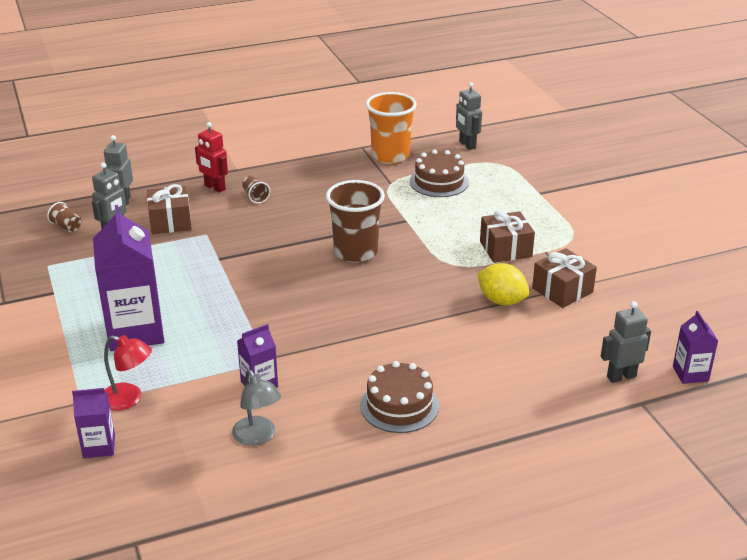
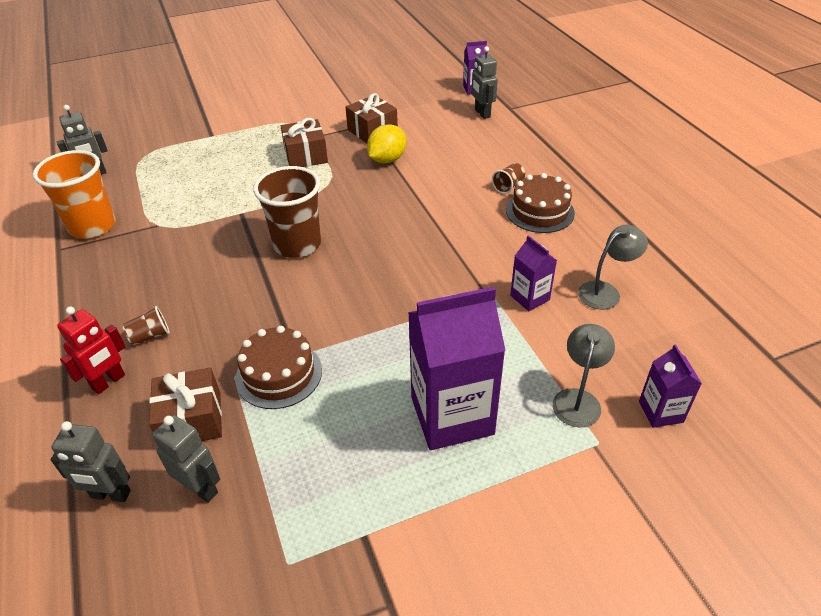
camera: 90 degrees left, 10 degrees up
(66, 227) = (171, 564): brown cup -> brown cup (508, 186)
(129, 399) = (578, 399): red lamp -> grey lamp
(439, 182) = (168, 192): brown cake -> brown cake (279, 374)

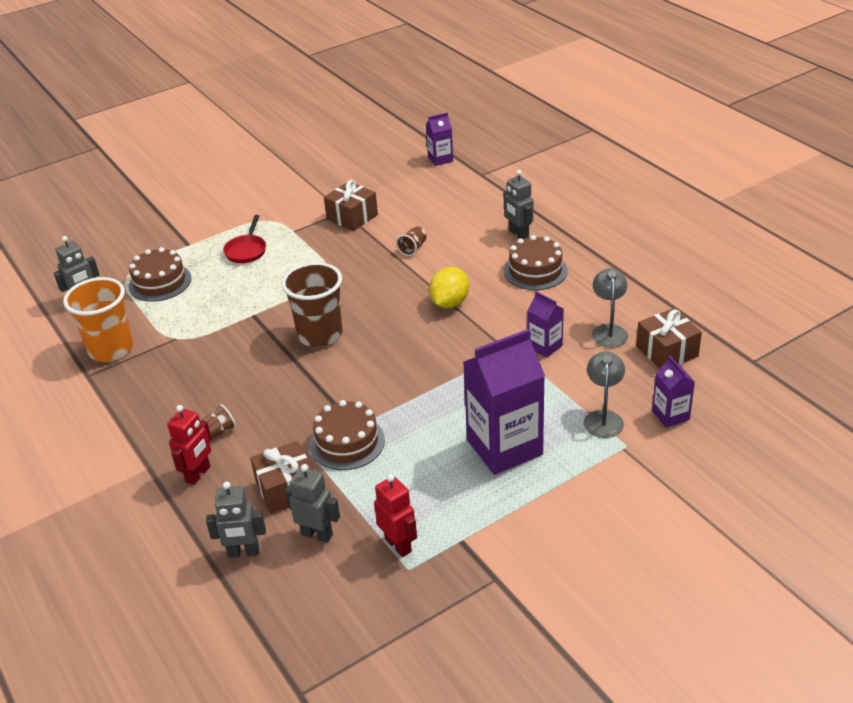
camera: 10 degrees left, 5 degrees down
(169, 167) = (160, 282): none -> brown cake
(261, 149) = (246, 250): none -> red pan
(288, 525) = (398, 545): none -> red robot
(306, 156) = (294, 251): brown gift -> brown gift (667, 351)
(387, 160) = (377, 243): yellow lemon -> yellow lemon (449, 303)
(482, 113) = (455, 184): grey robot -> grey robot (518, 234)
(508, 186) = (500, 251): brown cup -> brown cup (413, 248)
(605, 291) = (608, 331): grey lamp -> grey lamp turned 45 degrees counterclockwise

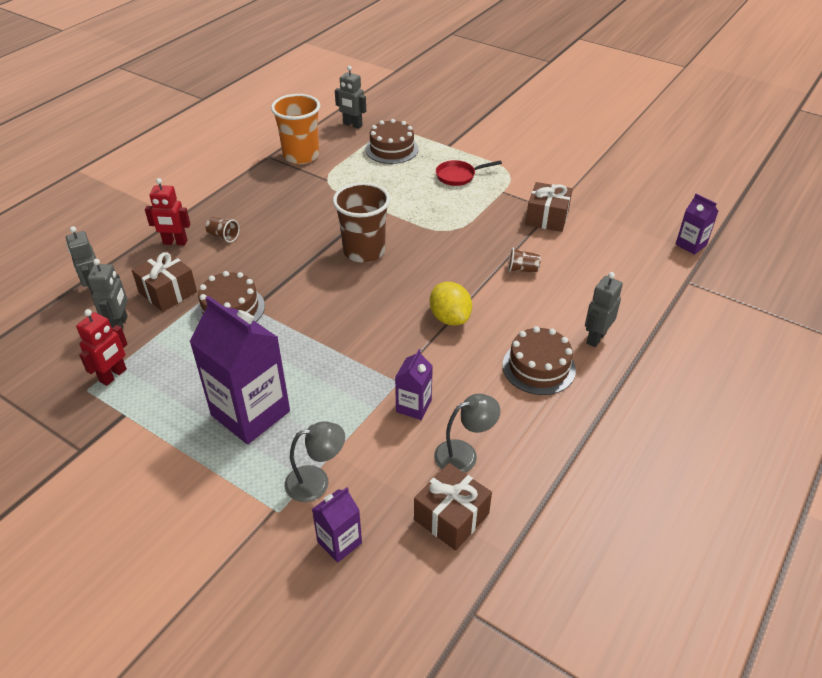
camera: 65 degrees right, 5 degrees up
(449, 303) = (450, 318): yellow lemon -> yellow lemon turned 60 degrees clockwise

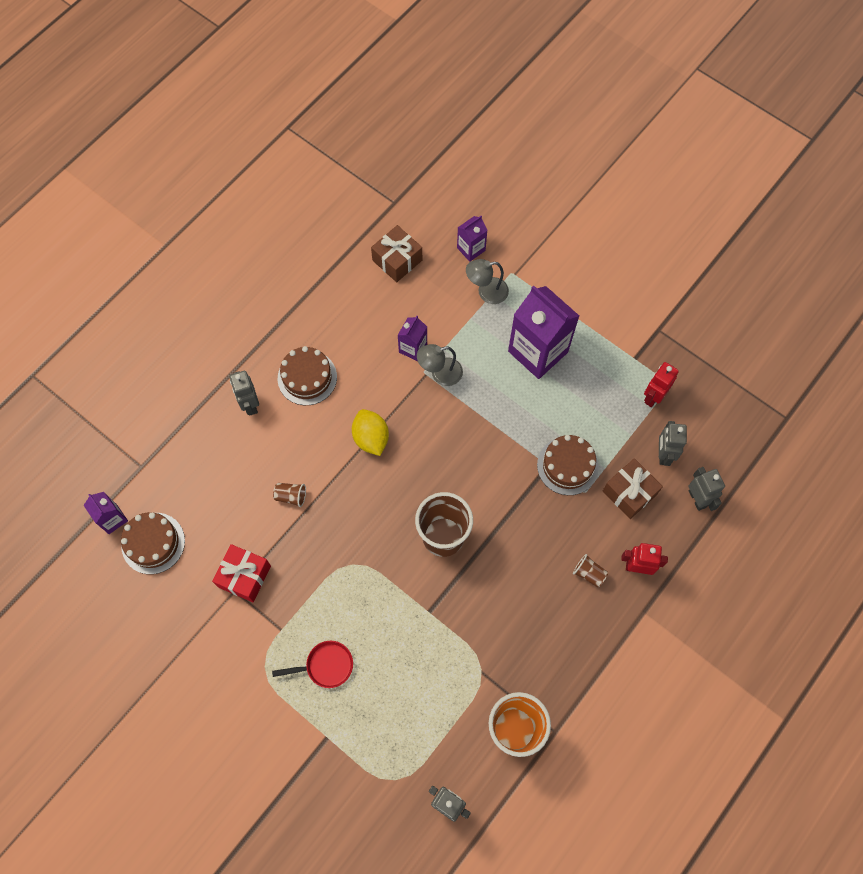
camera: 175 degrees left, 25 degrees up
(392, 149) = (399, 735): brown cake -> brown cake (153, 543)
(464, 454) = (381, 305): grey lamp -> grey lamp (440, 373)
(547, 217) = (244, 576): brown gift -> red gift
(596, 338) = (250, 405): grey robot -> grey robot turned 120 degrees clockwise

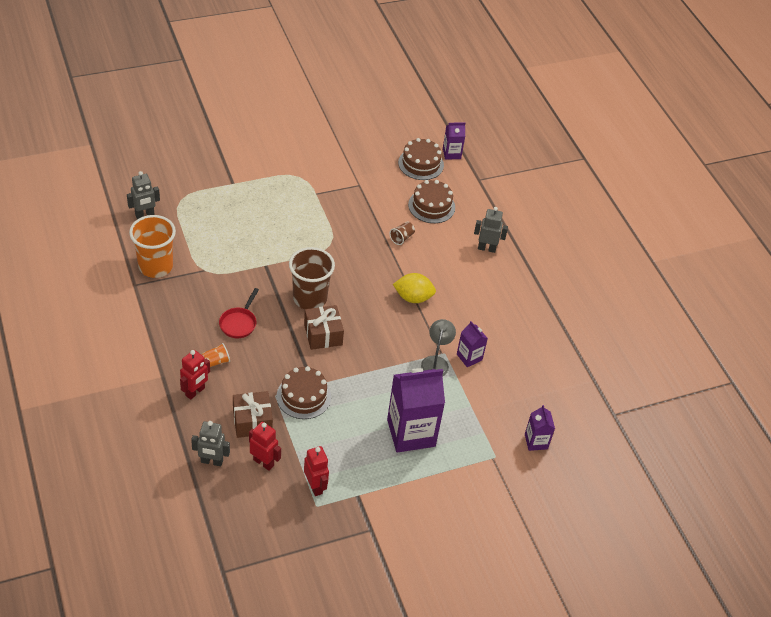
camera: 115 degrees right, 20 degrees down
(244, 576) = (365, 193): red gift -> none
(307, 377) = (487, 287): brown cake -> brown cake (431, 206)
(326, 666) = (275, 202): red pan -> red pan (239, 323)
(397, 260) = (555, 388): brown gift -> brown gift (323, 334)
(486, 292) = (488, 429): grey lamp -> none
(589, 573) = (216, 361): brown cup -> orange cup
(663, 454) = (263, 462): grey robot -> red robot

